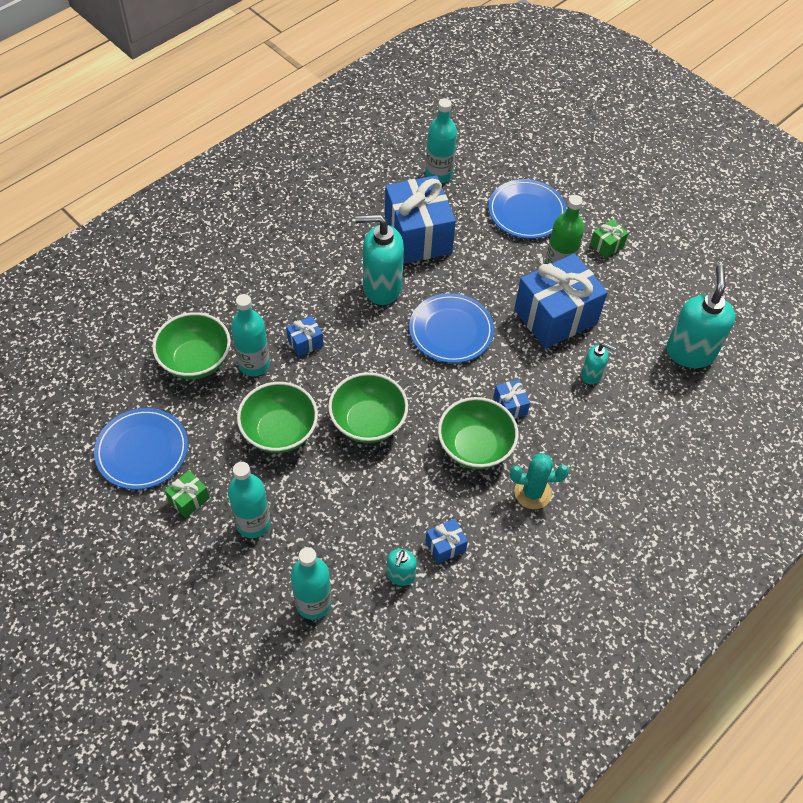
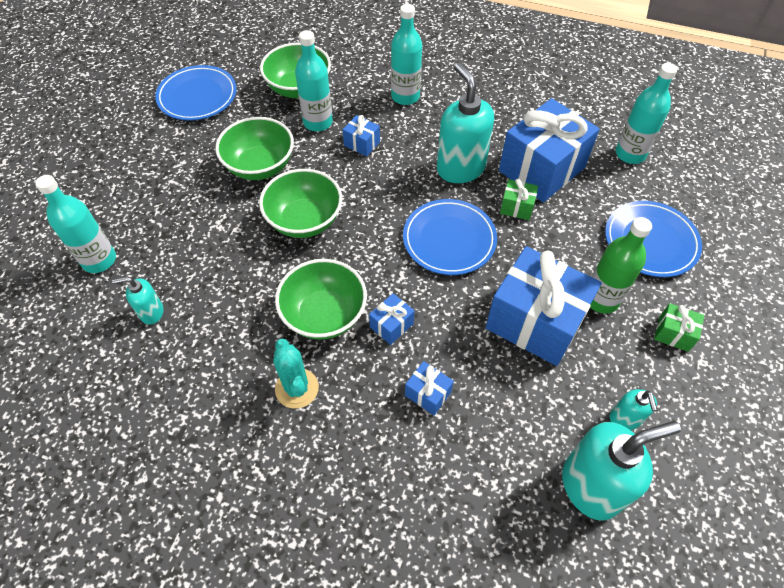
camera: 65 degrees right, 0 degrees up
(189, 499) = (166, 140): green gift -> green gift (516, 207)
(253, 523) = (161, 188): turquoise bottle -> turquoise bottle (405, 96)
(445, 546) = (198, 335): blue gift -> blue gift (428, 394)
(591, 374) = (482, 387): turquoise soap dispenser -> turquoise soap dispenser (625, 419)

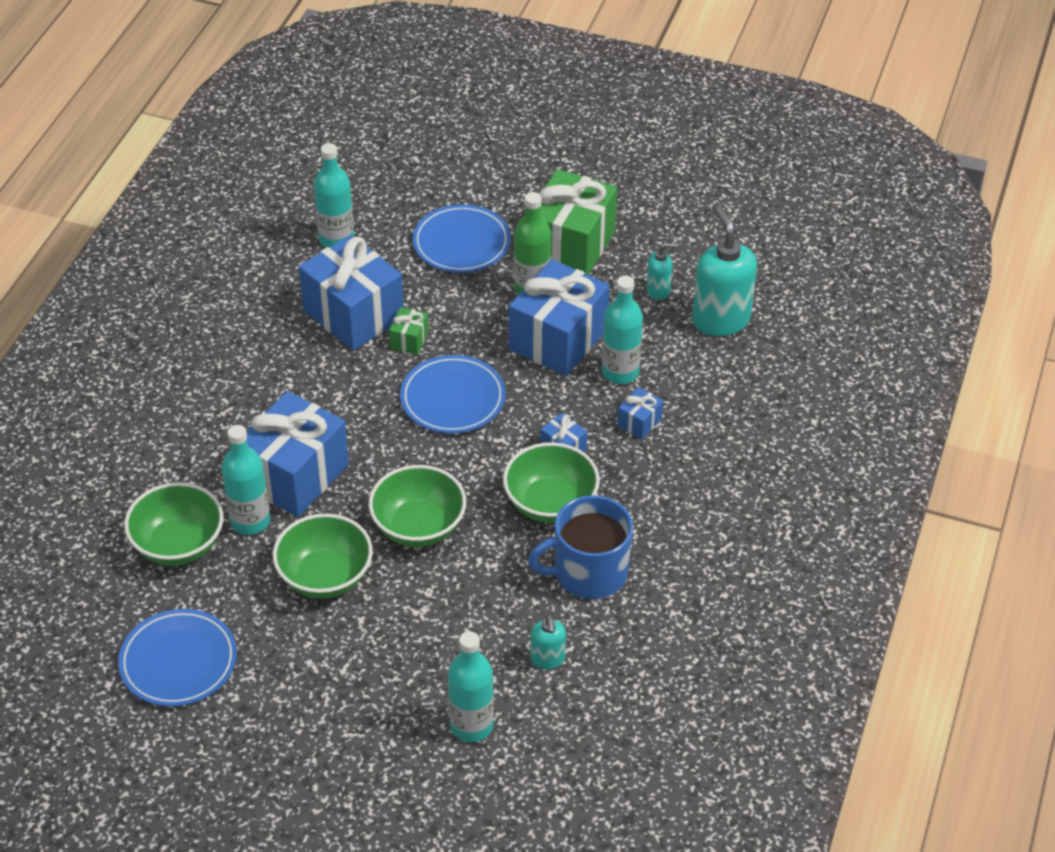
camera: 90 degrees left, 10 degrees down
(240, 345) = (588, 573): none -> blue mug
(297, 388) = (637, 522): turquoise cactus -> none
(362, 144) = (295, 475): blue gift -> blue gift, size x2.33
(405, 96) = (212, 432): turquoise bottle -> turquoise bottle (620, 372)
(460, 168) = (346, 384): turquoise soap dispenser -> none
(673, 334) = (571, 245): green gift -> green gift, size x2.33

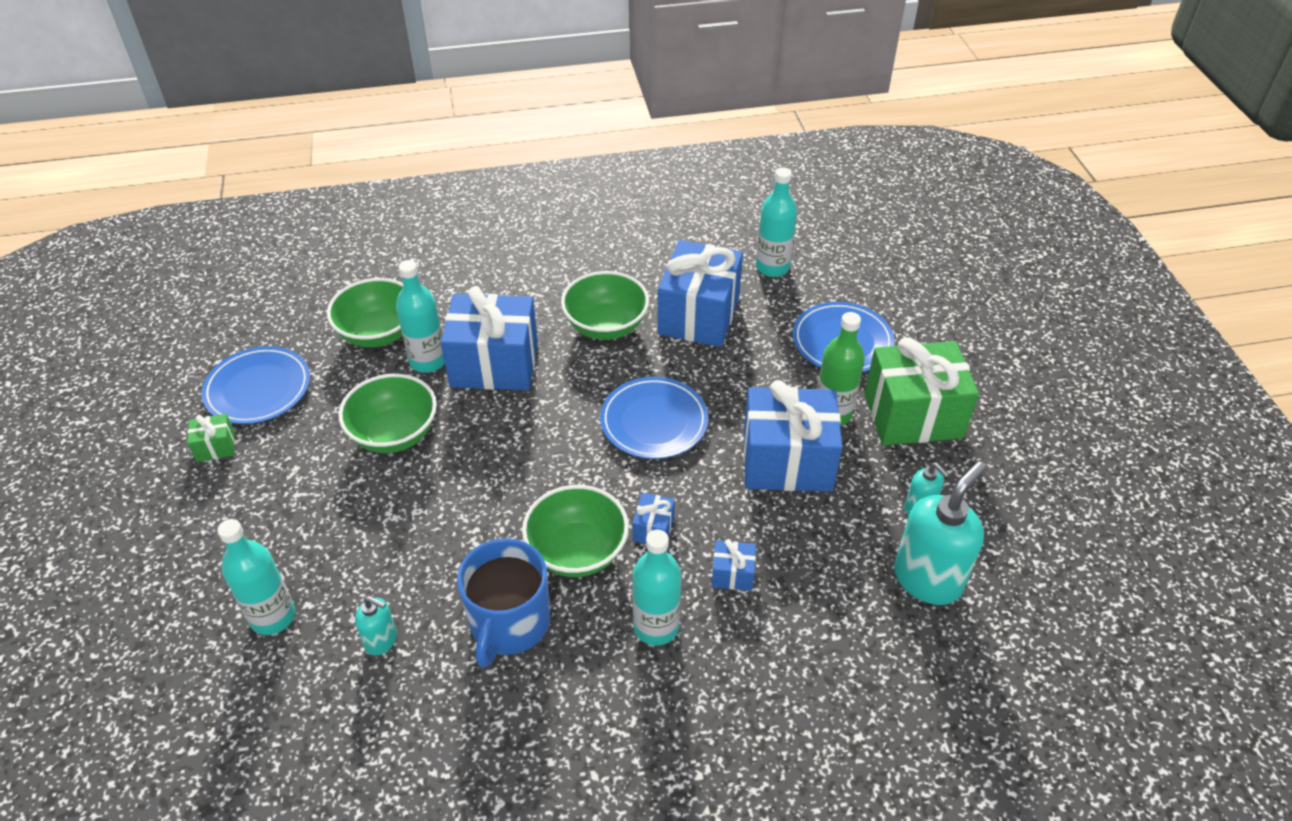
camera: 60 degrees right, 0 degrees up
(409, 340) = (699, 362): green gift -> green gift (216, 447)
(418, 527) = (488, 468): green bowl -> green bowl (606, 326)
(547, 659) = (381, 640): turquoise soap dispenser -> turquoise soap dispenser turned 120 degrees counterclockwise
(588, 573) = (509, 623): blue mug -> blue mug turned 120 degrees counterclockwise
(620, 372) = (785, 528): turquoise bottle -> turquoise bottle (656, 627)

